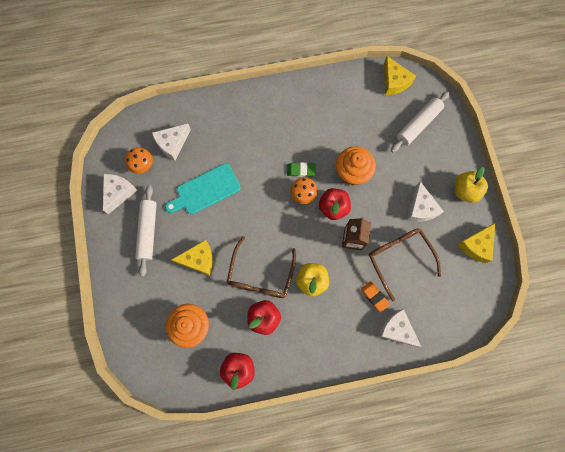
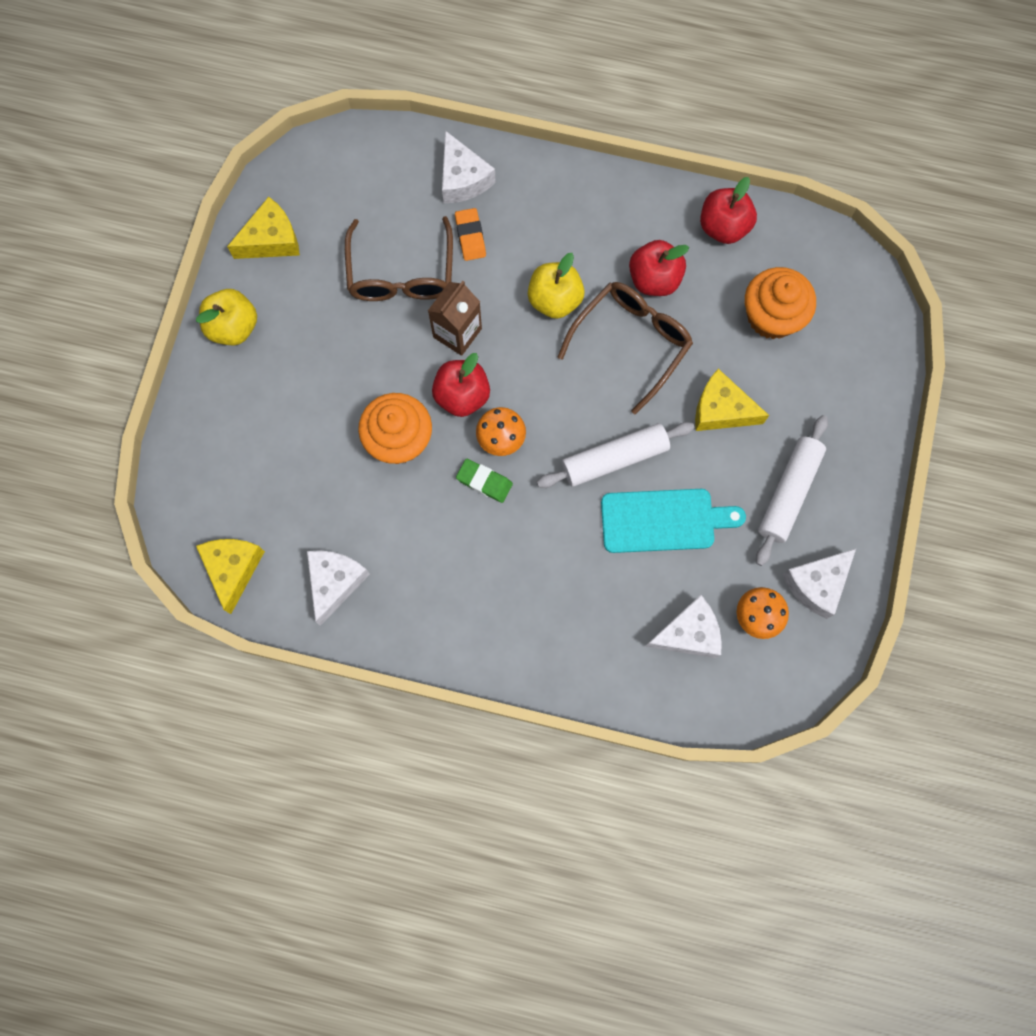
camera: 155 degrees left, 0 degrees up
(418, 124) = (240, 470): white rolling pin -> white rolling pin (614, 458)
(420, 208) = (322, 332): white cheese -> white cheese (335, 582)

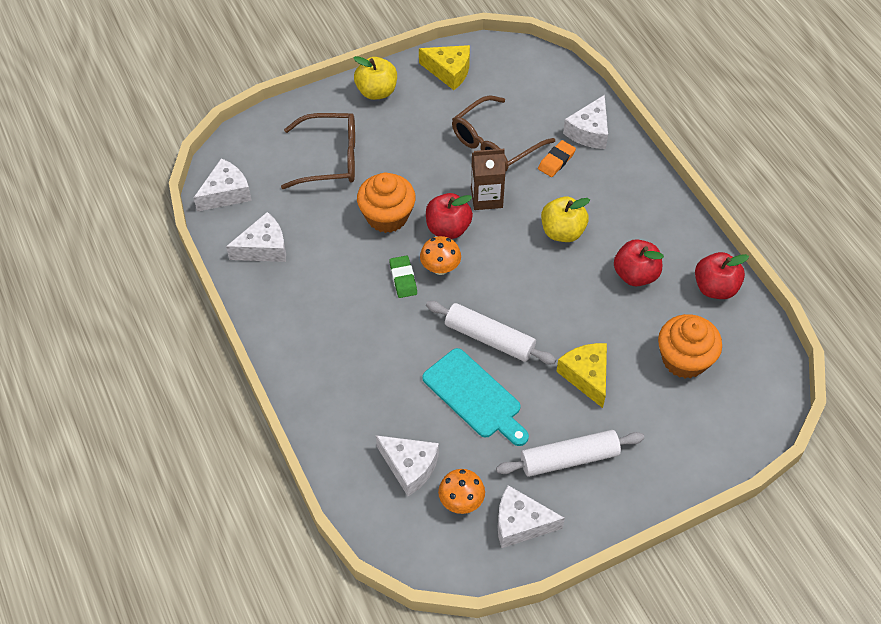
camera: 50 degrees right, 20 degrees down
(233, 569) = (226, 193): yellow cheese -> white cheese
(631, 343) = (578, 292): brown glasses -> brown glasses (330, 159)

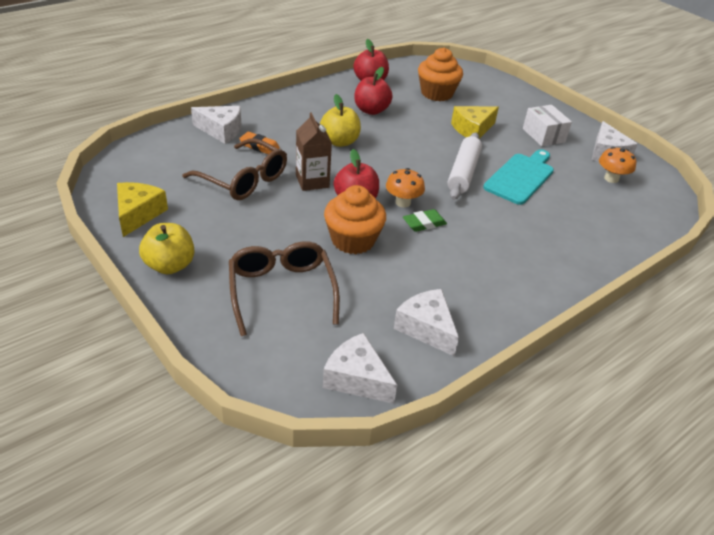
camera: 105 degrees left, 15 degrees down
(409, 467) = (603, 204): white cheese -> none
(569, 458) = (543, 135): white rolling pin -> white box

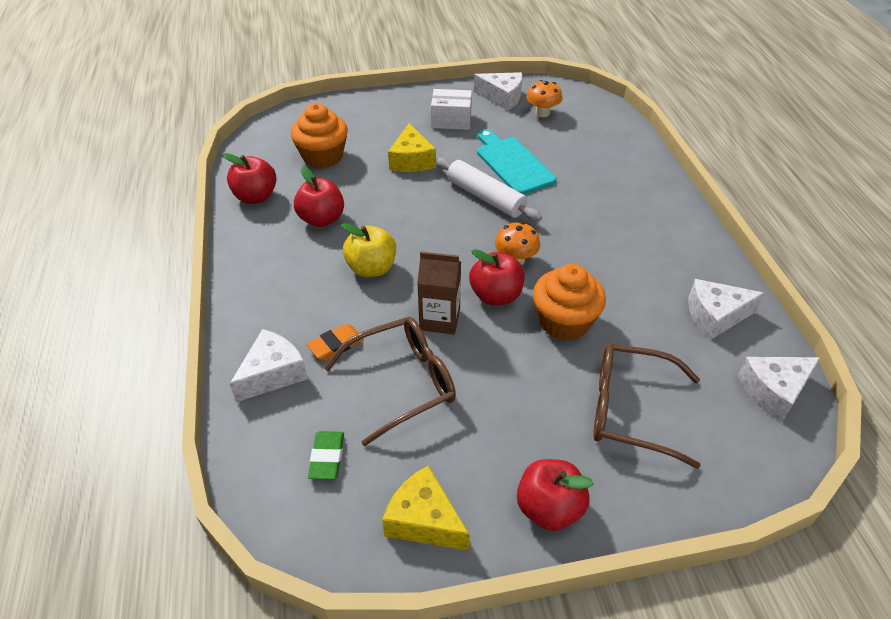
camera: 60 degrees left, 5 degrees up
(170, 265) = (549, 508): yellow apple -> red apple
(424, 223) = (557, 258): green eraser -> green eraser (327, 457)

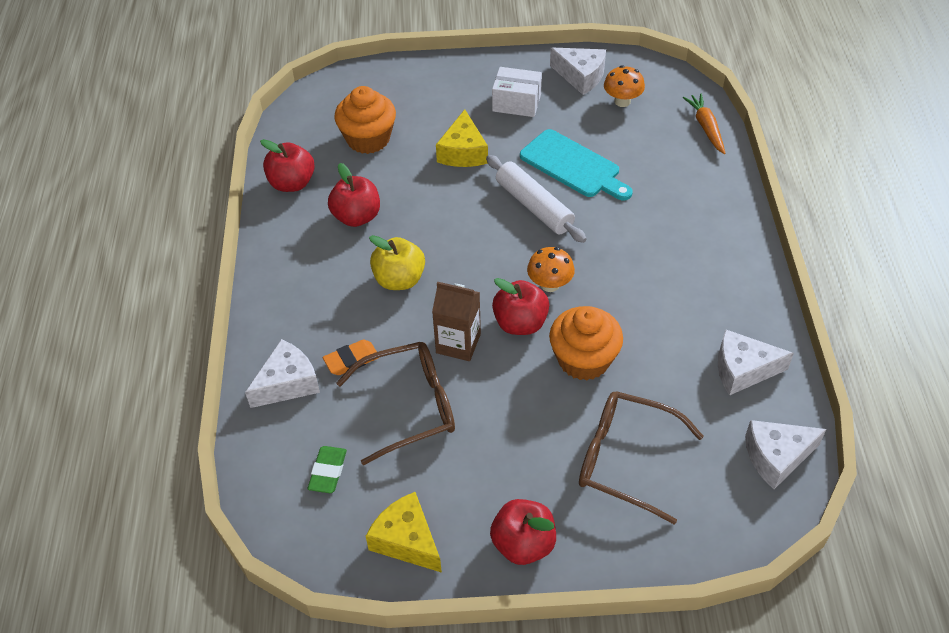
camera: 10 degrees right, 5 degrees up
(512, 164) = (573, 166): turquoise cutting board -> turquoise cutting board turned 150 degrees clockwise
(619, 127) = (706, 127): none -> orange carrot

